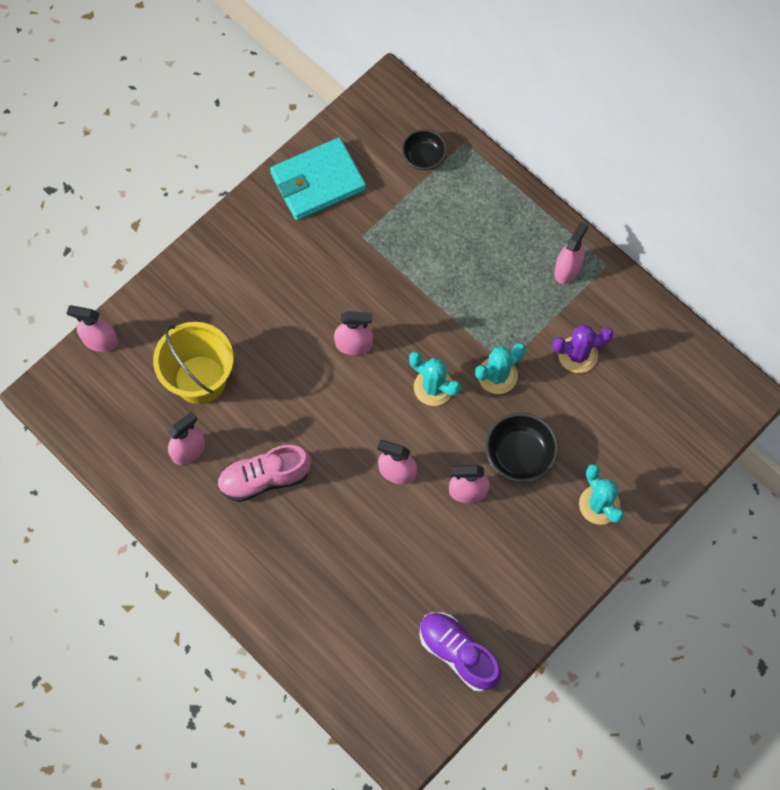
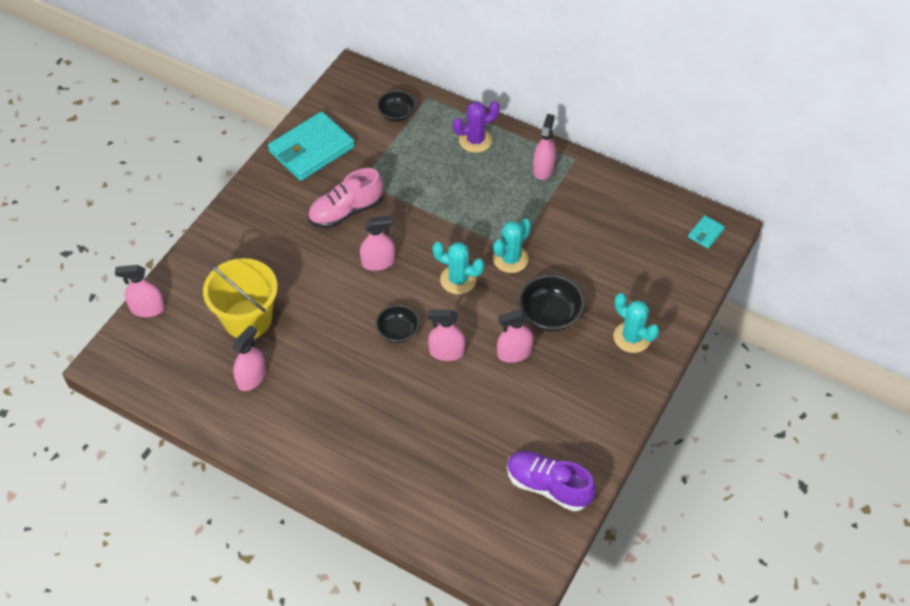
camera: 15 degrees left, 15 degrees down
(264, 478) = (328, 384): pink shoe -> pink shoe (346, 211)
(353, 434) = (398, 331): none -> black bowl
(577, 354) = (573, 228): purple cactus -> purple cactus (475, 140)
(723, 397) = (706, 233): none -> turquoise wallet

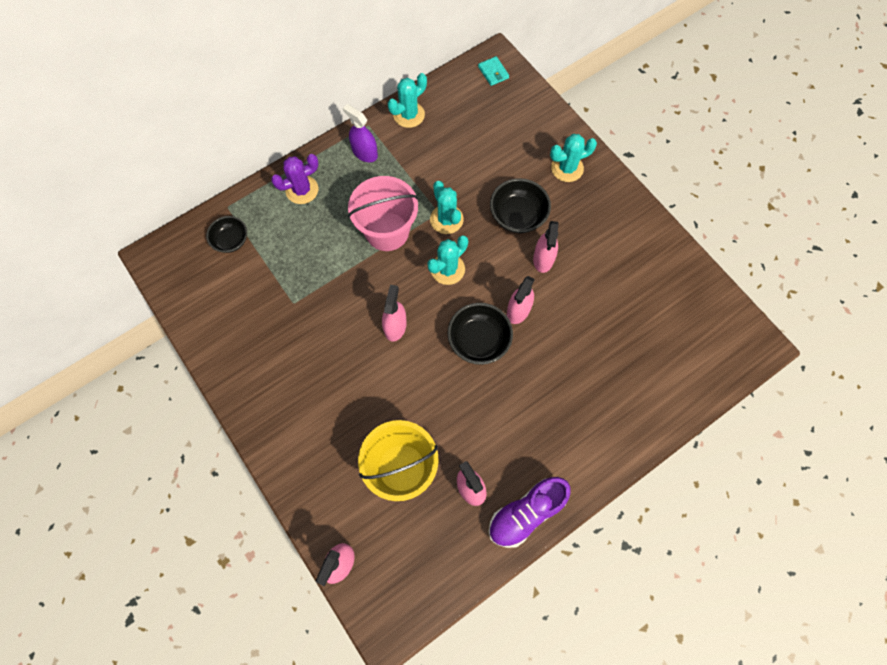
camera: 65 degrees left, 15 degrees up
(311, 149) = (228, 332): turquoise wallet -> none
(346, 211) = (322, 331): pink shoe -> none
(398, 331) = (479, 340): black bowl -> black bowl, size x1.50
(470, 218) = (387, 231): none -> pink bucket
(475, 140) = (302, 190): purple cactus -> purple cactus turned 60 degrees clockwise
(543, 169) = (364, 152): pink spray bottle -> purple spray bottle
(548, 486) = (679, 289): purple shoe -> purple shoe (526, 513)
(607, 185) = (409, 115): none -> turquoise cactus

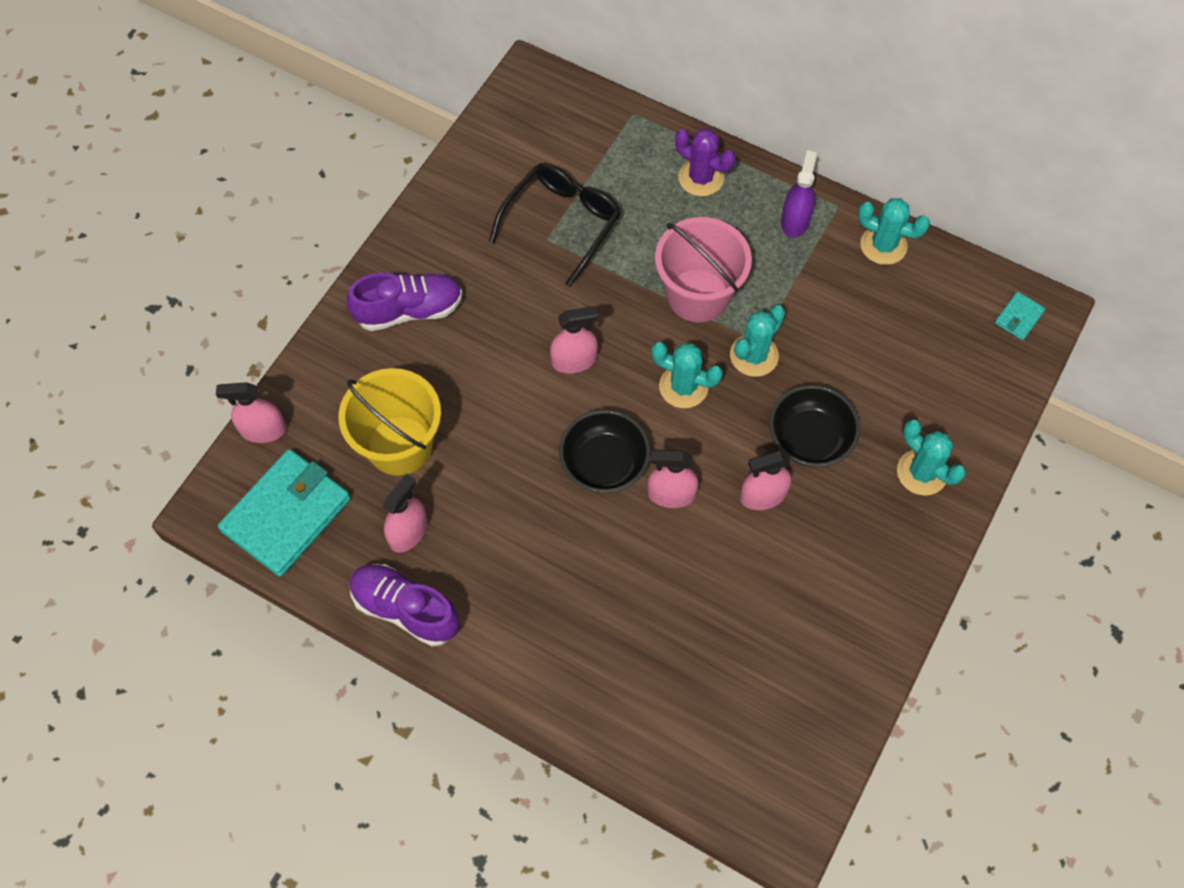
camera: 65 degrees right, 5 degrees down
(231, 240) = (592, 138): black bowl -> none
(286, 288) = (562, 223): none -> black glasses
(298, 418) = (409, 310): none -> purple shoe
(417, 571) = (286, 515): none -> turquoise wallet

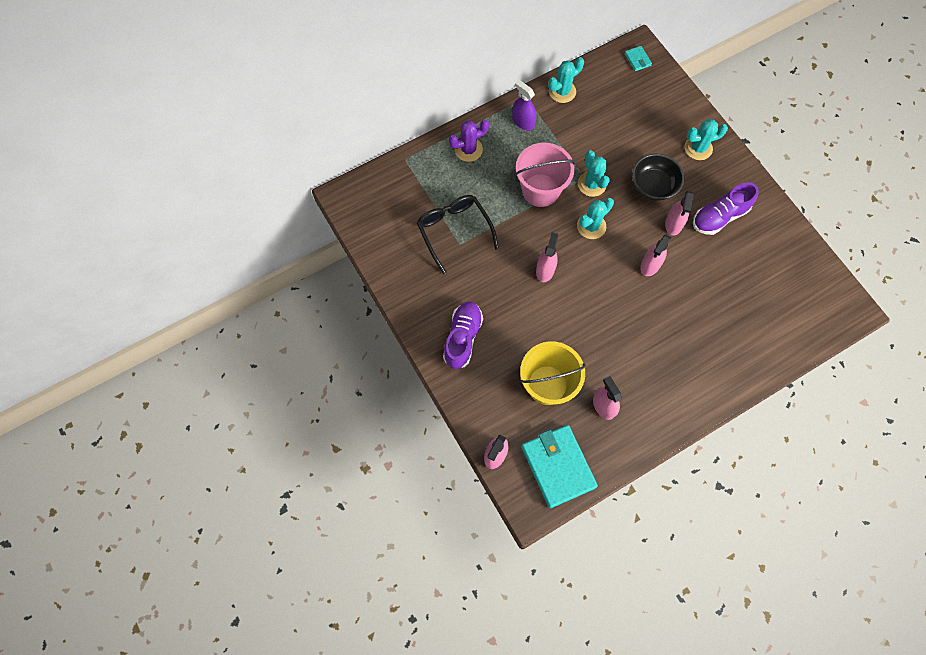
camera: 60 degrees left, 5 degrees up
(405, 609) = (649, 429): purple shoe -> purple shoe (719, 217)
(604, 464) = (615, 287): black bowl -> none

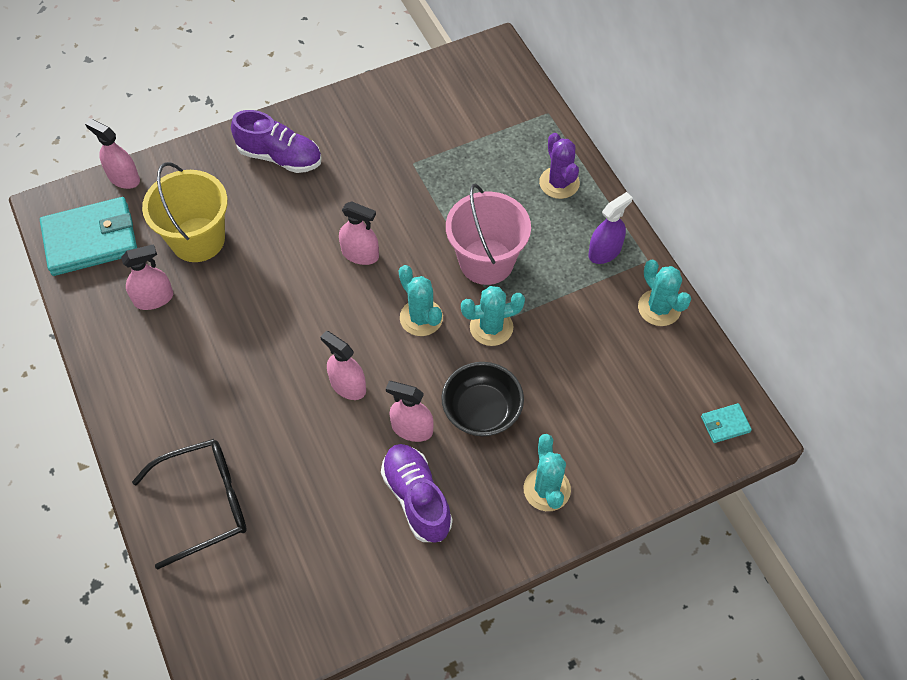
camera: 95 degrees right, 10 degrees down
(454, 231) = (433, 158): black glasses -> black glasses (205, 503)

